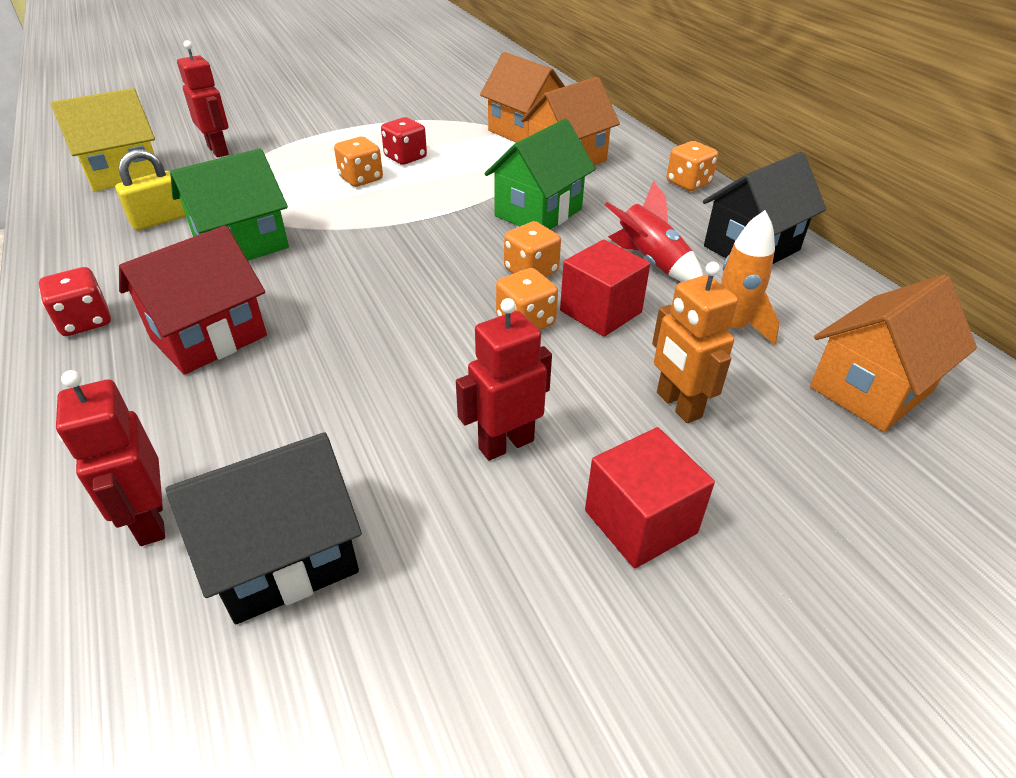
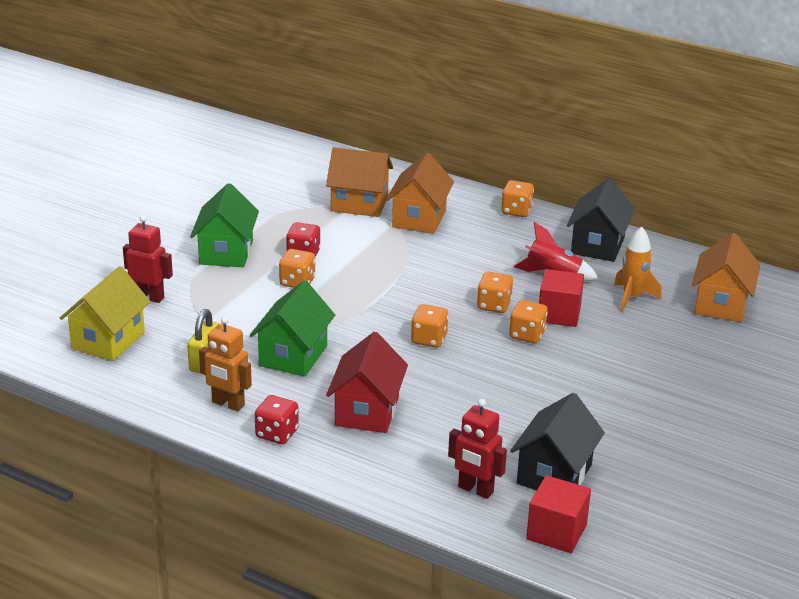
camera: 35 degrees left, 10 degrees down
(402, 281) = (429, 339): none -> orange dice
(506, 444) = (589, 394): red robot -> none
(538, 212) = (450, 265): green house -> green house (226, 252)
(640, 522) = (679, 399): red cube -> red cube (556, 532)
(678, 405) = (646, 346): orange robot -> orange robot (228, 404)

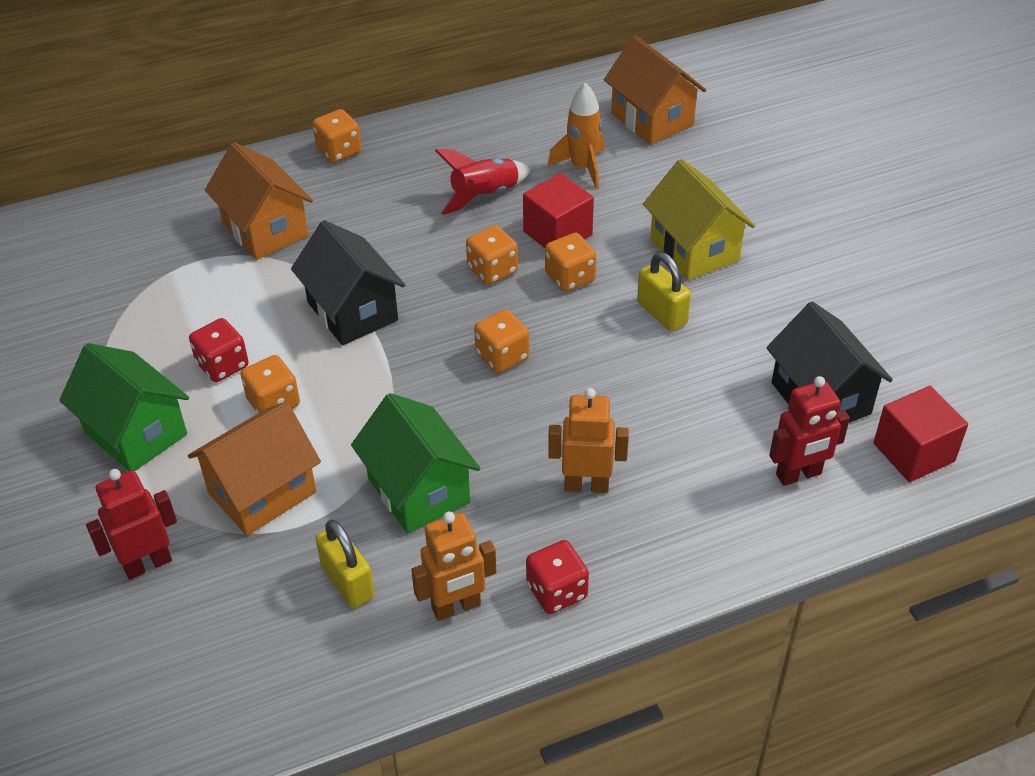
camera: 50 degrees left, 15 degrees up
(108, 340) = (199, 661): yellow house -> yellow house (694, 249)
(359, 204) = (177, 259): orange house -> orange house (262, 492)
(367, 411) = (586, 485): red house -> orange robot
(544, 381) = (662, 313): none -> yellow padlock
(598, 245) = (468, 135): black house -> black house (352, 311)

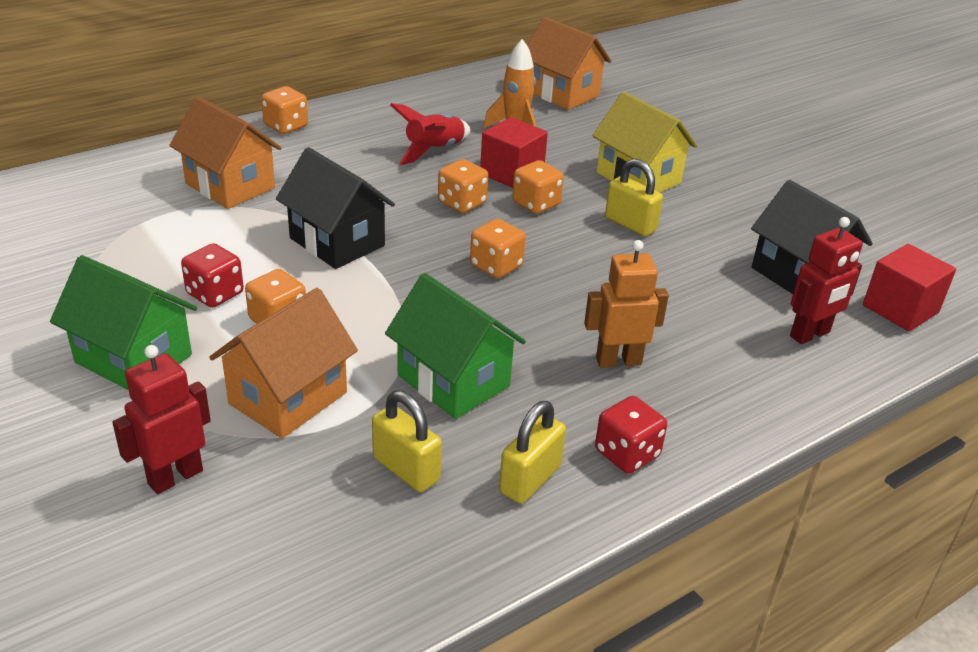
camera: 15 degrees left, 10 degrees down
(456, 607) = (530, 479): orange robot -> yellow padlock

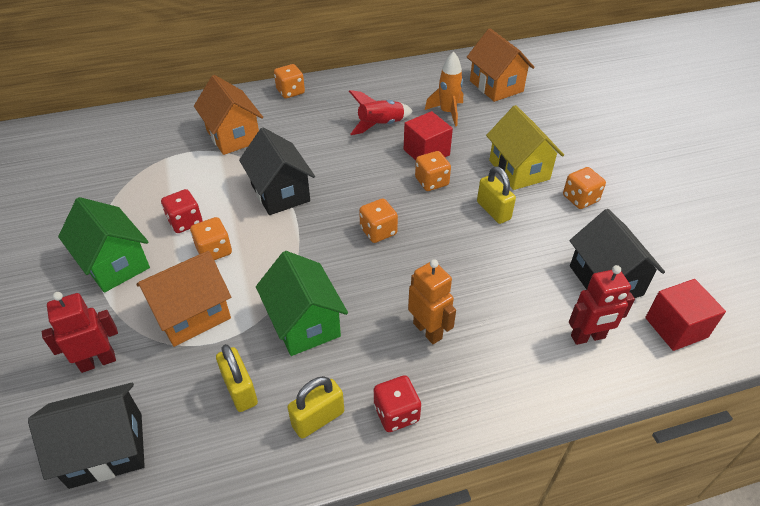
camera: 20 degrees right, 10 degrees up
(249, 575) = (106, 449): none -> black house
(462, 203) = (379, 173): orange dice -> orange dice (580, 199)
(618, 361) = (428, 330): orange robot -> orange robot turned 45 degrees clockwise

